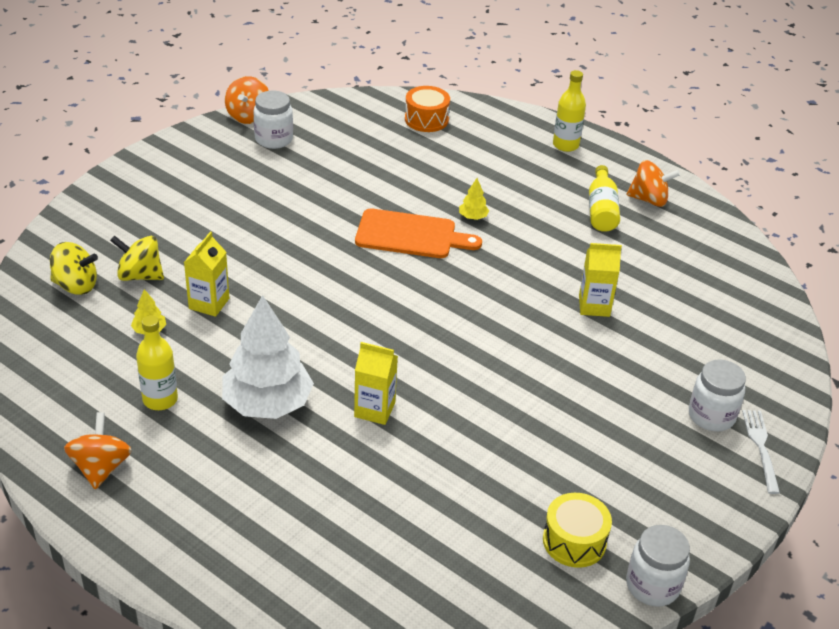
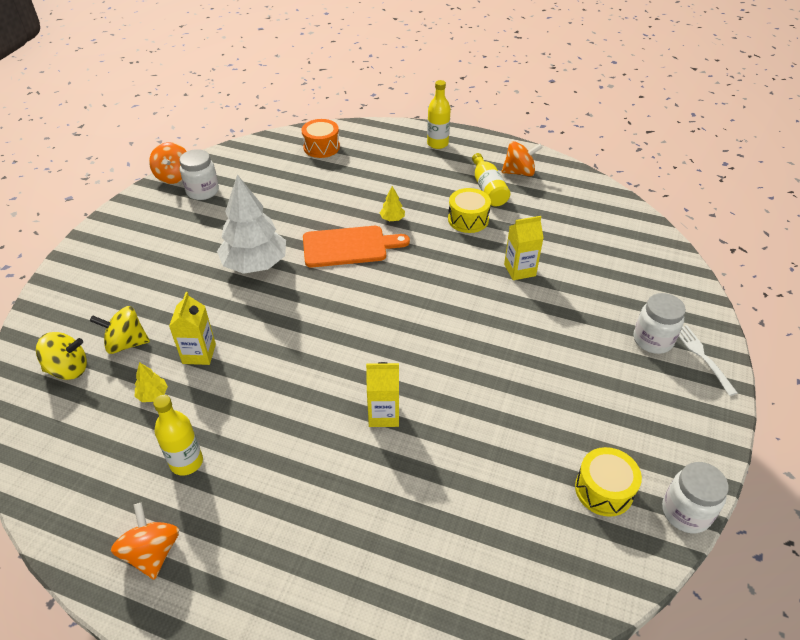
camera: 15 degrees left, 5 degrees up
(267, 404) = (287, 437): white tree -> white tree (255, 264)
(561, 238) = (468, 219): none -> yellow drum

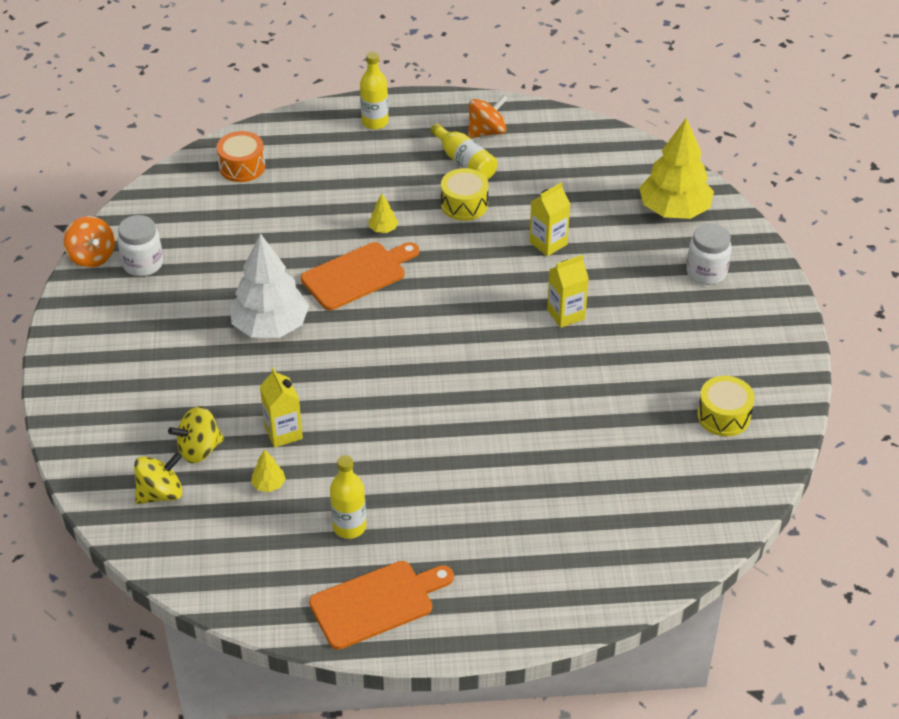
camera: 25 degrees left, 0 degrees up
(152, 553) = (376, 603): orange spinning top -> orange cutting board
(384, 414) = (502, 423): yellow carton -> yellow carton (566, 314)
(648, 276) = (674, 210): none -> yellow tree
(686, 512) = (795, 409): white jar -> none
(702, 356) = (755, 273): white fork -> none

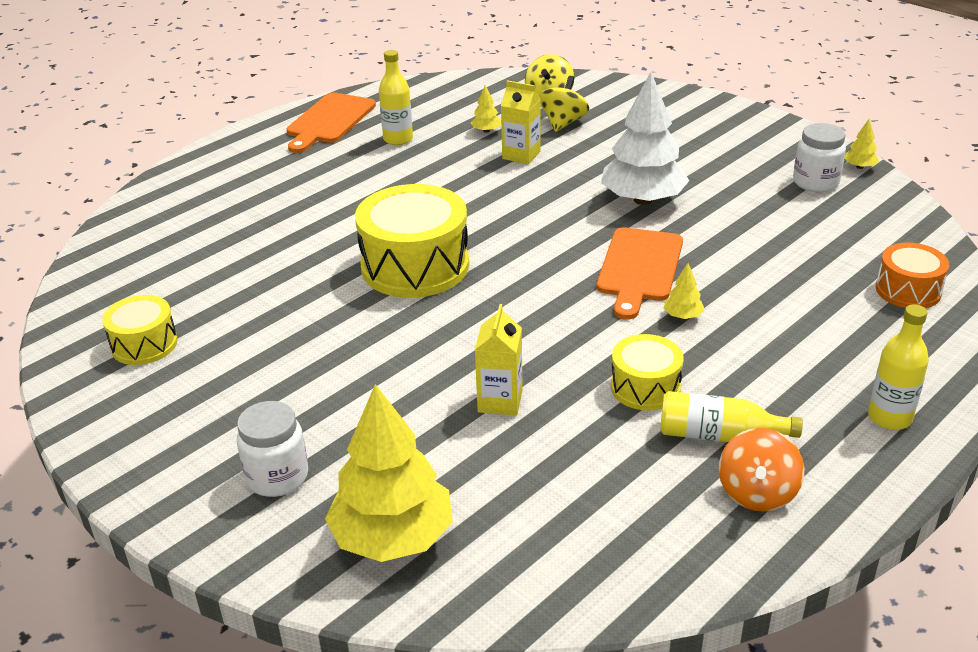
camera: 140 degrees right, 10 degrees down
(92, 257) = (859, 167): orange spinning top -> yellow tree
(490, 369) = (415, 266): none -> yellow drum
(566, 314) = (397, 344): yellow carton -> none

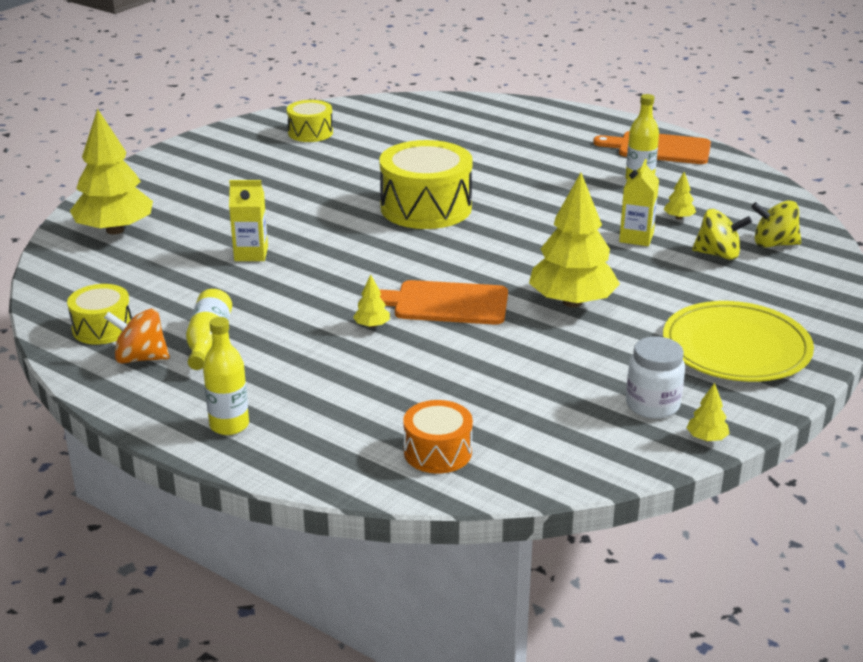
camera: 80 degrees right, 5 degrees down
(277, 477) = (174, 190): white jar -> none
(643, 200) = (572, 302): white tree -> yellow tree
(645, 387) = (269, 310): yellow drum -> yellow drum (102, 328)
(724, 137) = (736, 347): none -> yellow plate

